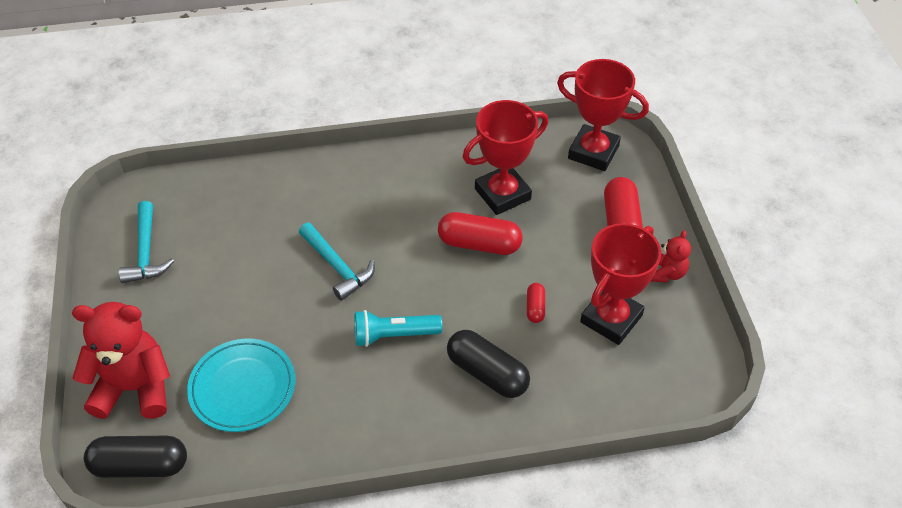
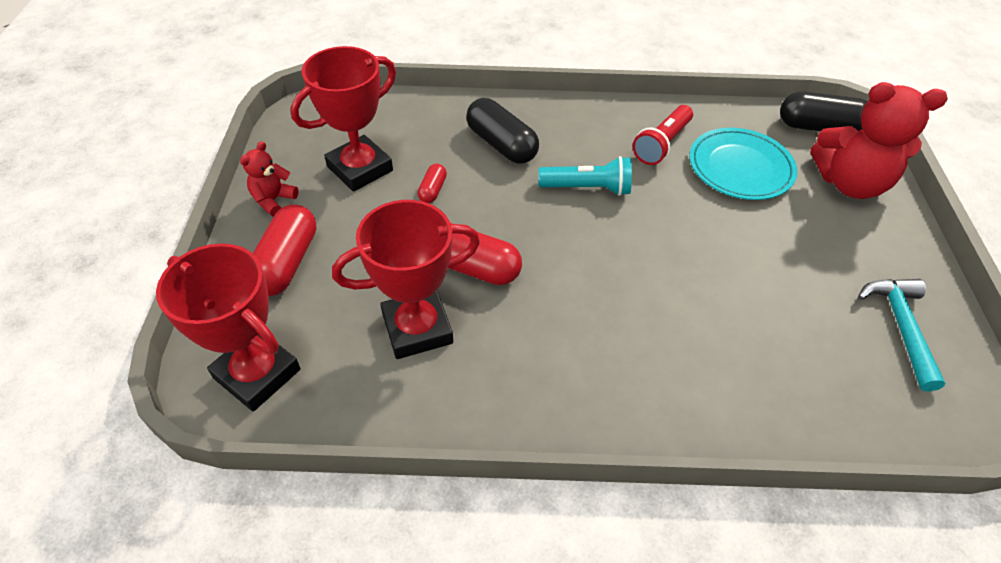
camera: 170 degrees left, 0 degrees up
(321, 405) = (661, 144): none -> red flashlight
(337, 267) = (648, 267): turquoise hammer -> none

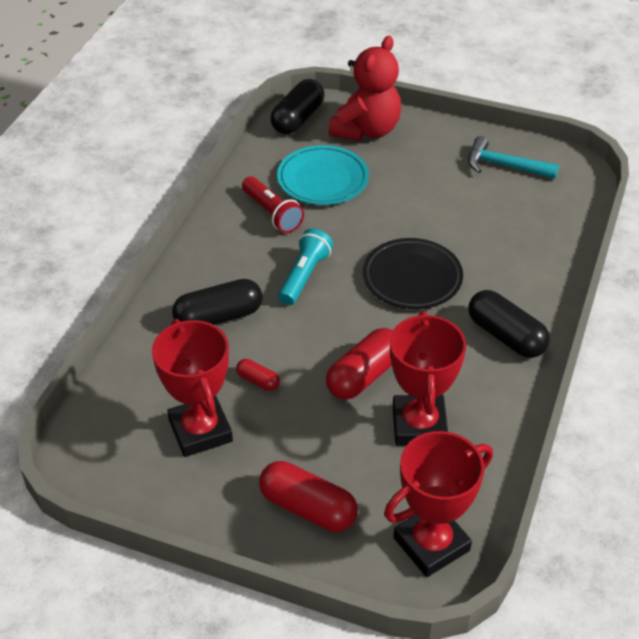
camera: 70 degrees left, 5 degrees down
(273, 200) = (214, 509): red teddy bear -> none
(590, 387) = (506, 336): none -> black capsule
(636, 275) = (412, 278): none -> black plate

